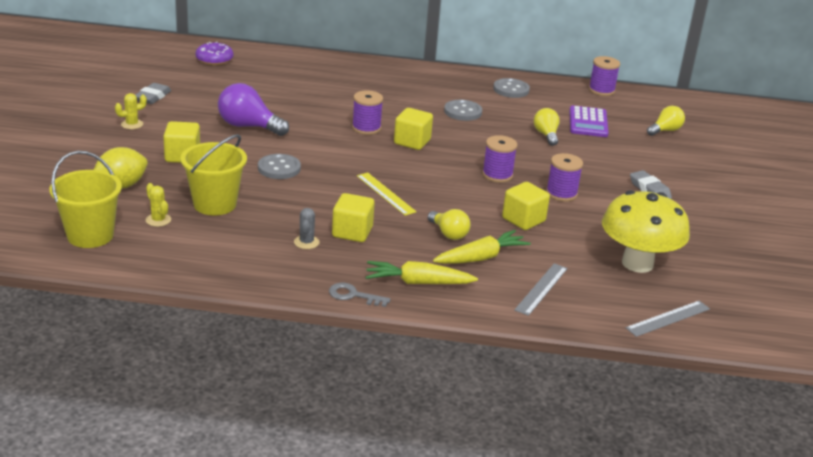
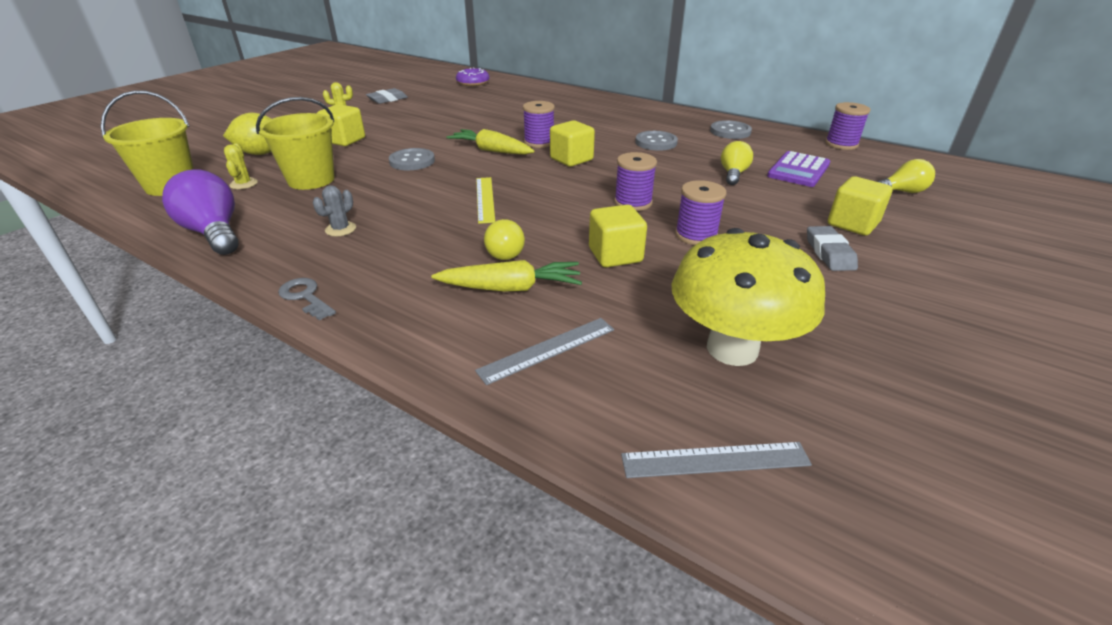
camera: 30 degrees right, 5 degrees up
(248, 126) = (433, 127): purple light bulb -> purple light bulb (214, 233)
(352, 232) = (400, 229): yellow cube -> yellow cube (852, 224)
(418, 282) = (397, 300): yellow carrot -> yellow carrot (491, 151)

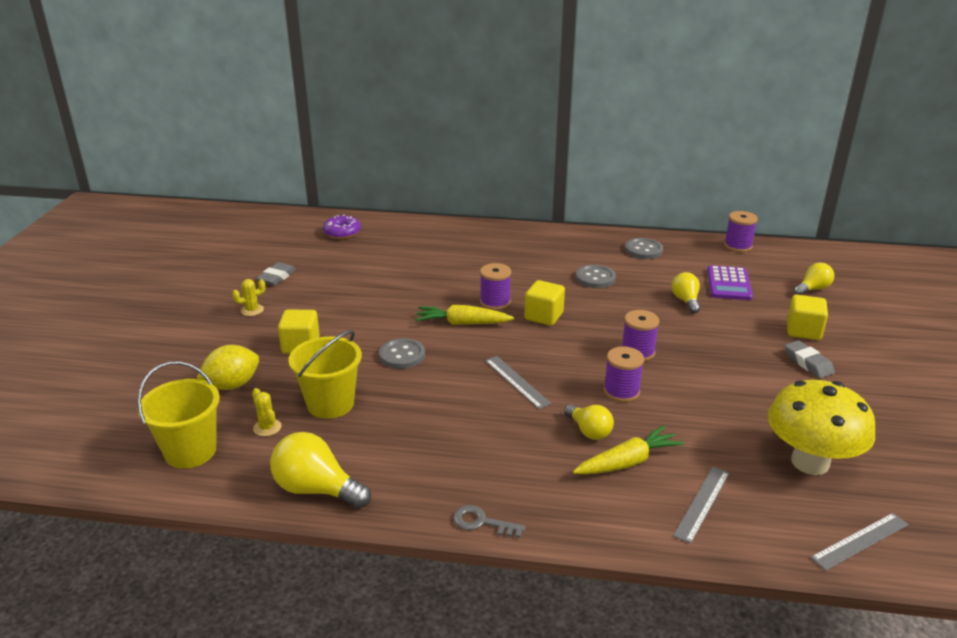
camera: 25 degrees left, 5 degrees down
(214, 233) = (317, 489): purple light bulb -> yellow light bulb
(340, 229) = (429, 450): grey cactus -> none
(485, 199) = (517, 381): yellow ruler -> grey ruler
(615, 255) = (672, 408): yellow cube -> none
(696, 235) = (710, 372): purple spool -> purple spool (621, 391)

